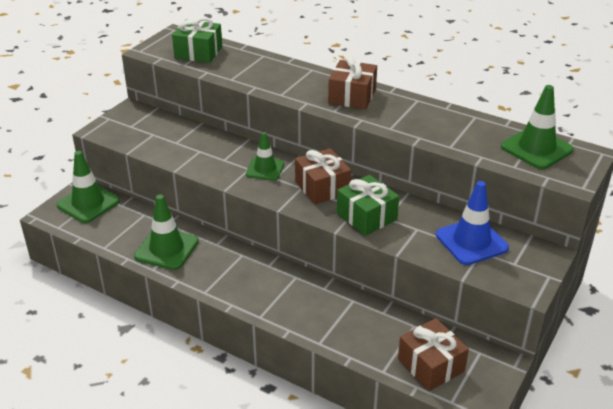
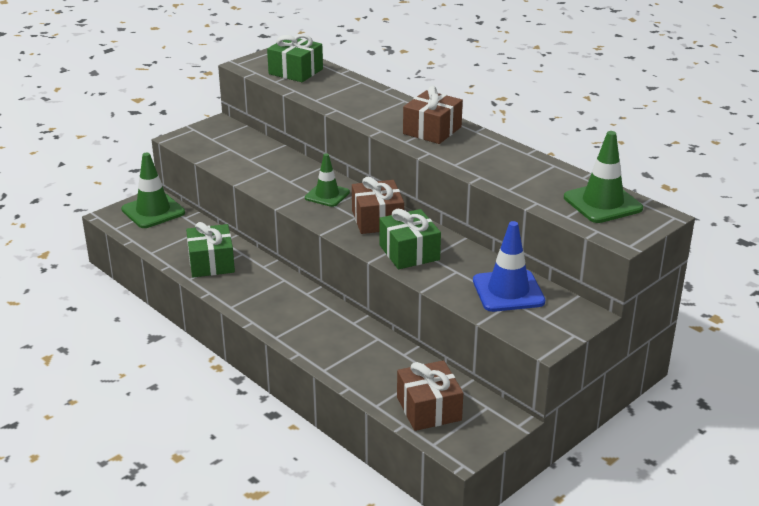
camera: 15 degrees right, 5 degrees down
(166, 249) = (211, 263): green traffic cone -> green gift

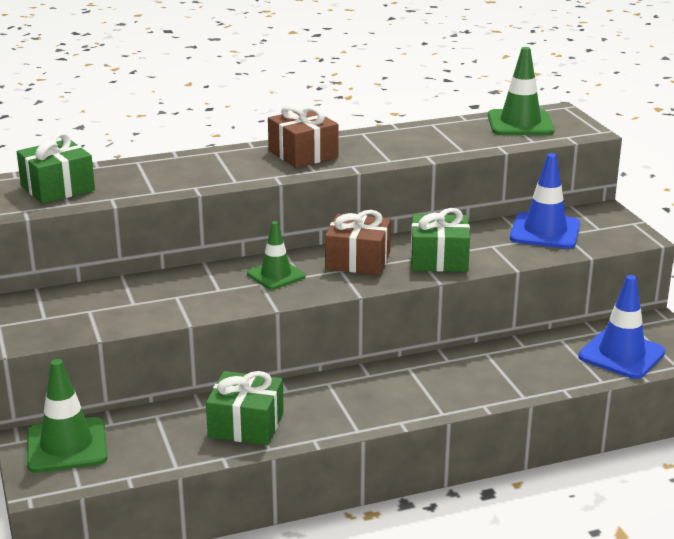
camera: 65 degrees left, 5 degrees down
(428, 409) = (621, 354): brown gift -> blue traffic cone

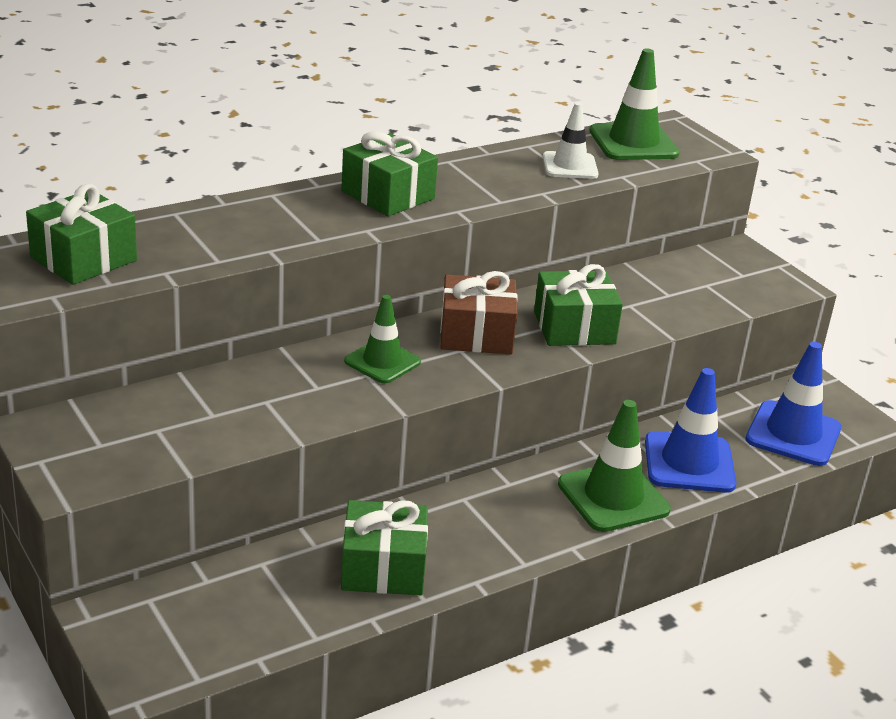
camera: 15 degrees left, 5 degrees up
(67, 446) = (159, 620): green traffic cone -> green traffic cone (613, 497)
(303, 154) = (388, 195): brown gift -> green gift
(458, 138) = (570, 166): none -> white traffic cone
(545, 231) = (683, 282): blue traffic cone -> blue traffic cone (689, 463)

